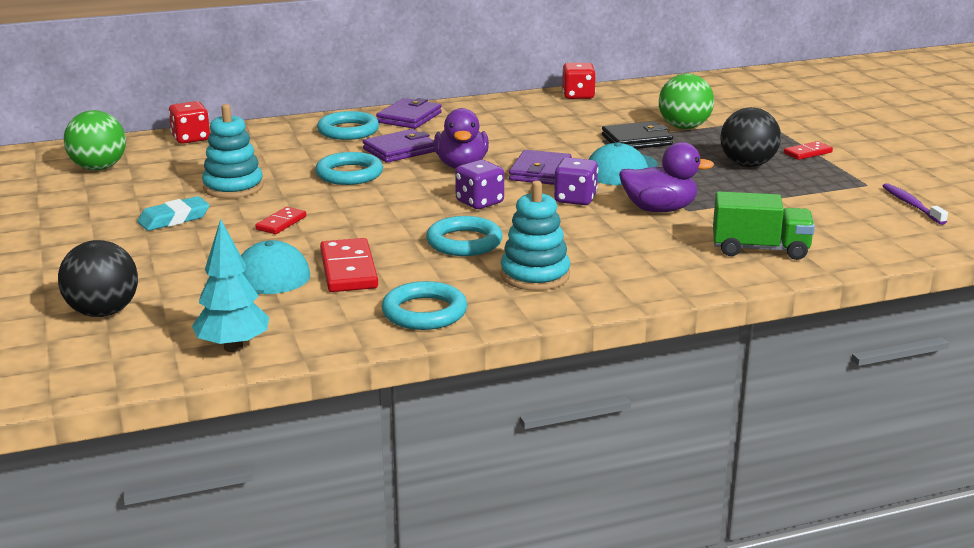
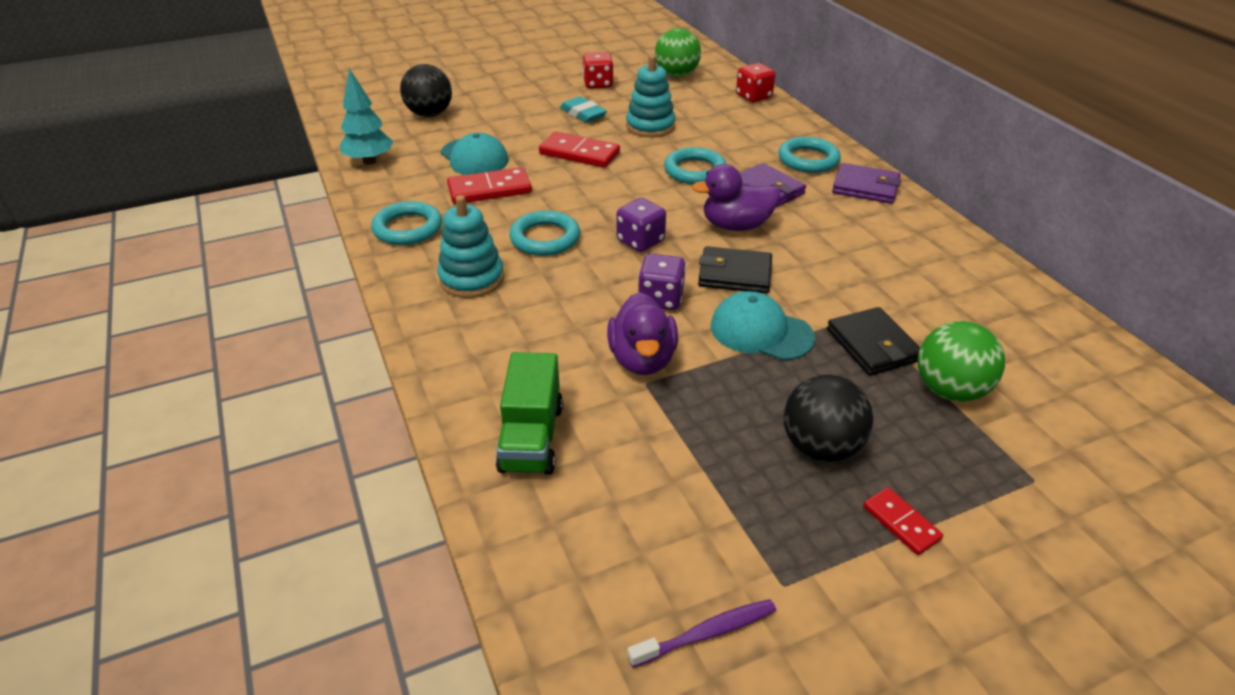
camera: 85 degrees right, 15 degrees up
(281, 223) = (579, 153): red domino -> red domino, size x1.74
(540, 172) = (734, 274): purple wallet -> black wallet
(578, 96) = (1023, 296): red dice -> red dice (598, 84)

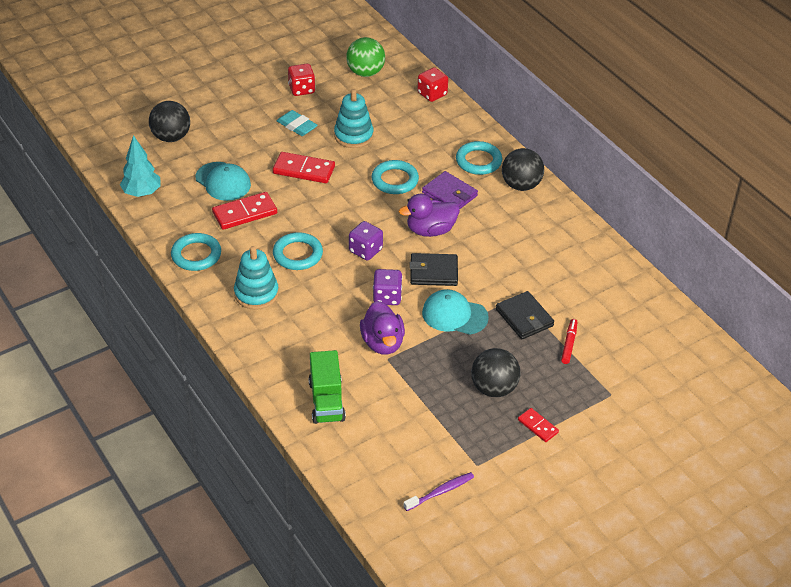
camera: 10 degrees left, 5 degrees up
(865, 187) = (521, 185): purple wallet -> black ball
(949, 390) = (569, 344): green ball -> red marker

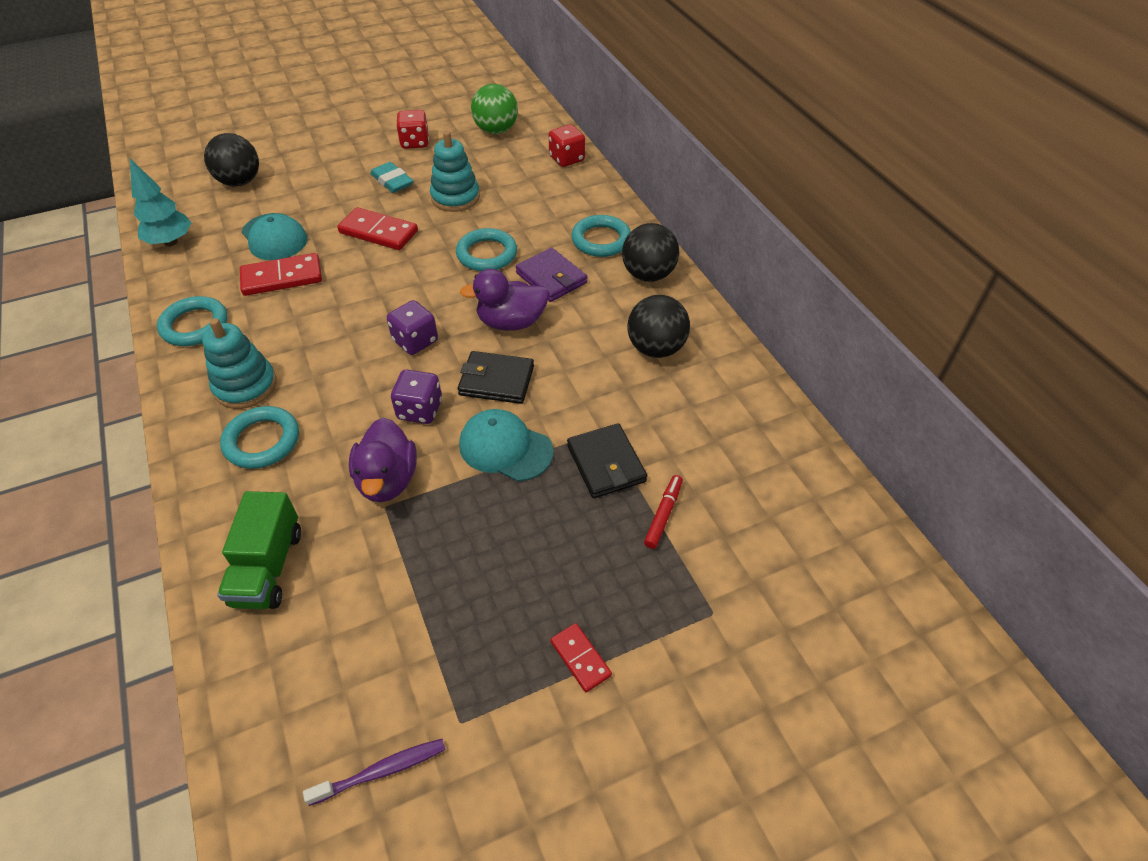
camera: 10 degrees right, 5 degrees up
(297, 254) = (324, 337): turquoise ring -> turquoise ring (262, 441)
(494, 388) = (528, 577): black ball -> black ball (656, 348)

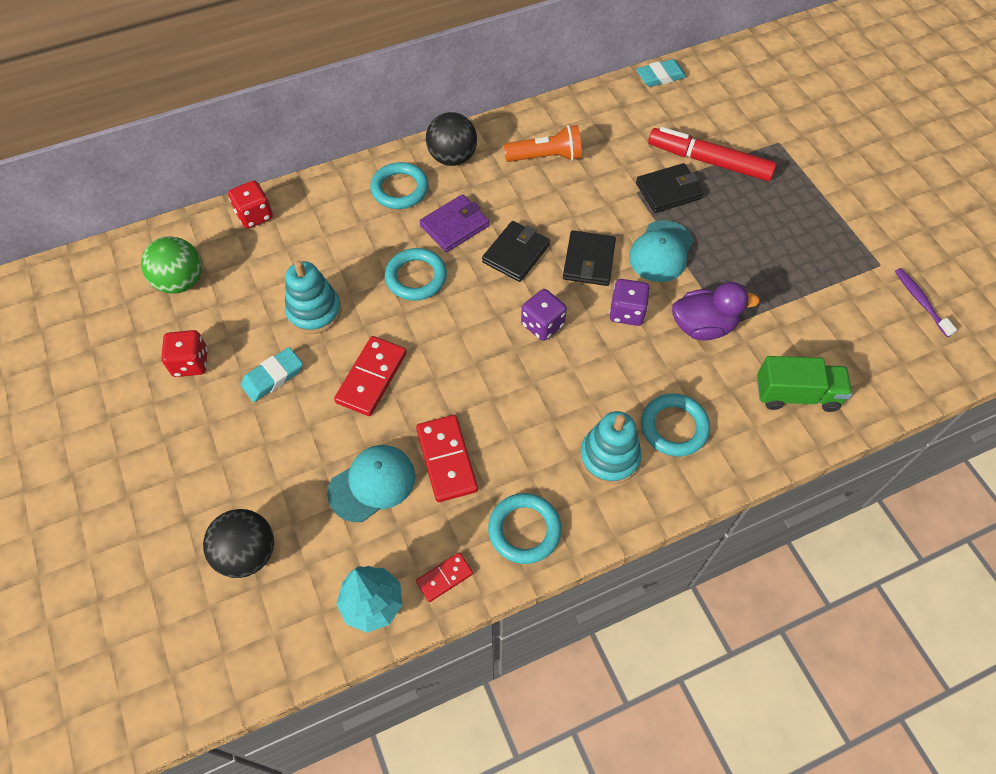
camera: 90 degrees left, 10 degrees up
(511, 322) = (516, 253): purple duck -> black wallet
(580, 658) = (824, 206): red domino -> red domino (444, 577)
(656, 348) = (546, 157): black ball -> orange flashlight
(663, 514) = (709, 161): red marker -> red marker, size x2.09
(827, 471) = (660, 76): none -> turquoise eraser

